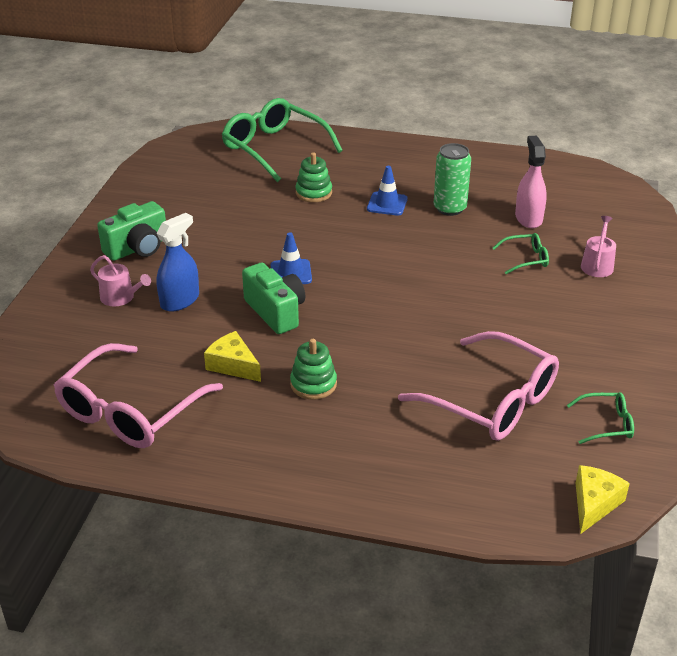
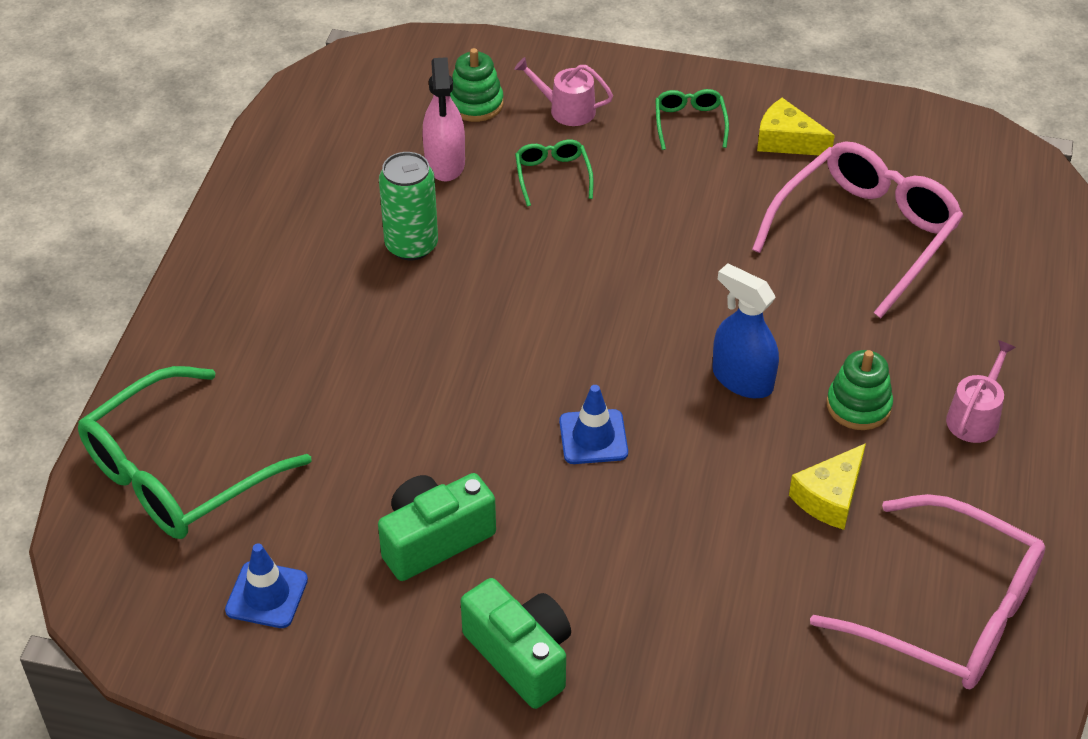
camera: 90 degrees left, 10 degrees up
(121, 297) = (671, 662): pink watering can -> pink watering can (975, 417)
(180, 300) = (675, 577): blue spray bottle -> blue spray bottle (742, 379)
(276, 312) = (697, 452): green camera -> green camera (434, 540)
(313, 193) = (349, 412): green stacking toy -> green stacking toy (475, 104)
(387, 204) = (393, 318): blue traffic cone -> blue traffic cone (266, 595)
(528, 218) = (445, 163): pink spray bottle -> pink spray bottle turned 90 degrees counterclockwise
(594, 504) = (1020, 169): yellow cheese -> yellow cheese (787, 141)
(606, 424) = (890, 143): green glasses -> green glasses (690, 123)

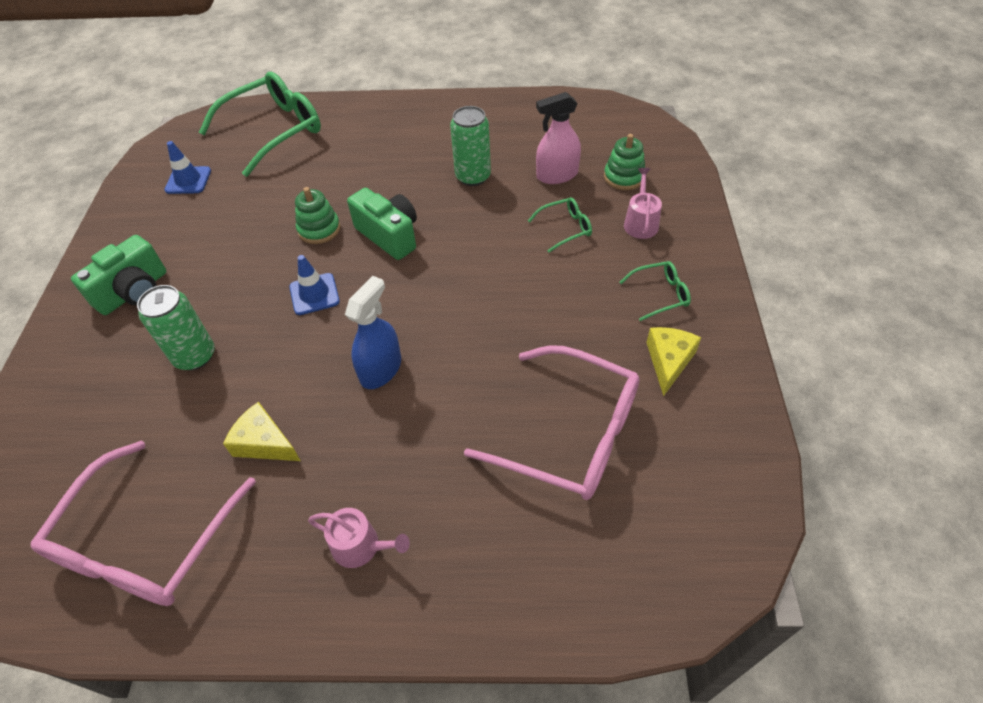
camera: 80 degrees right, 5 degrees up
(178, 473) = (274, 131): green glasses -> green glasses turned 105 degrees clockwise
(434, 540) = (226, 236): green camera -> green camera (389, 235)
(672, 573) = (195, 356): none -> green can
(858, 406) = (363, 452): green stacking toy -> green stacking toy (319, 229)

